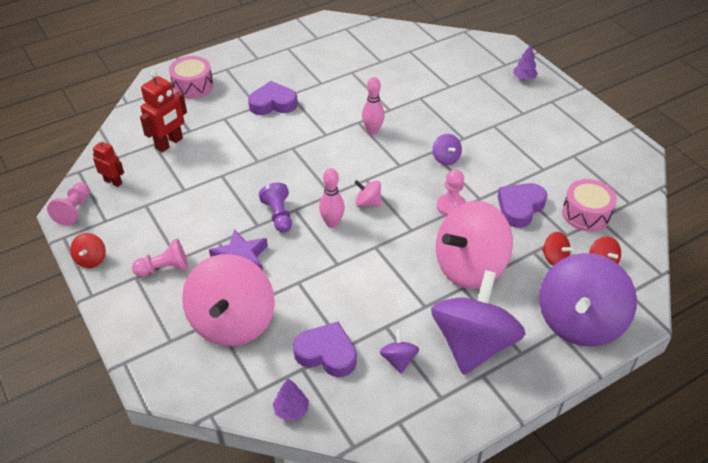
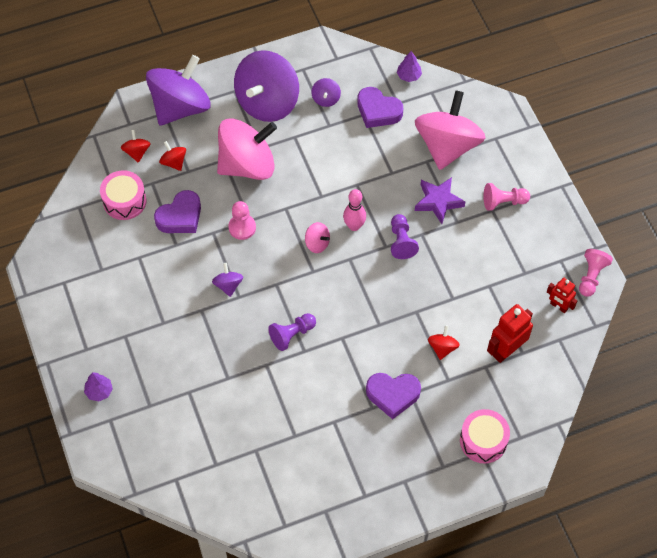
camera: 170 degrees left, 15 degrees up
(91, 259) = (567, 220): red spinning top -> red spinning top (442, 348)
(372, 131) = (292, 335): pink bowling pin -> purple pawn

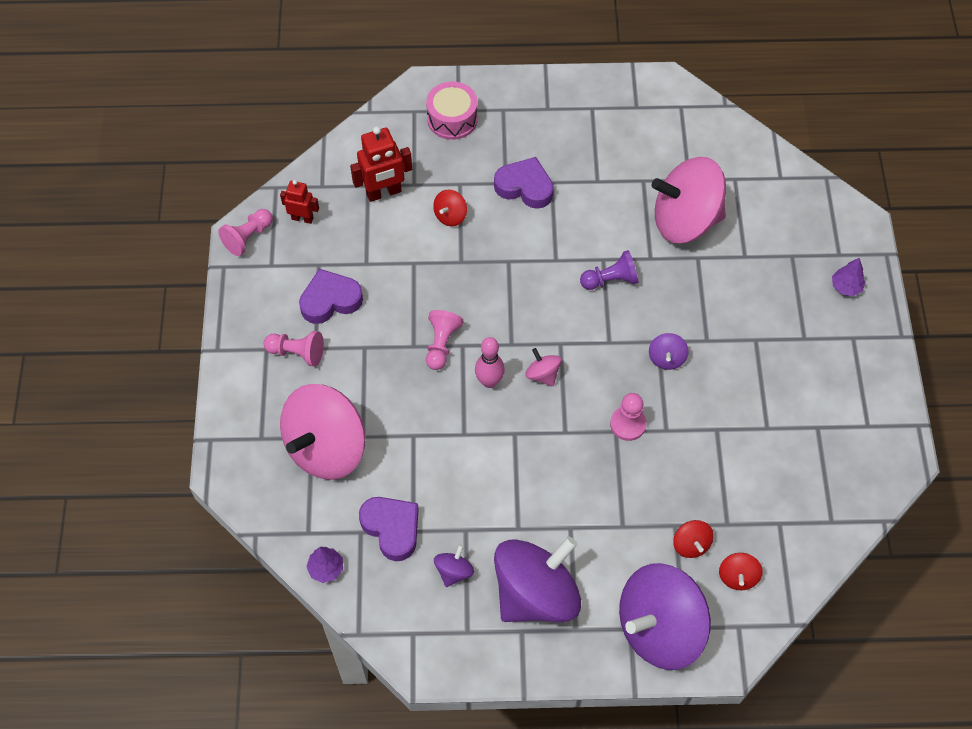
camera: 160 degrees left, 0 degrees up
(124, 201) = (769, 509): pink drum -> none
(180, 217) = (702, 464): purple heart -> purple heart (330, 300)
(247, 165) = (594, 507): pink spinning top -> pink spinning top (685, 220)
(401, 241) = (441, 344): purple pawn -> pink pawn
(438, 202) = (374, 378): purple star -> none
(558, 306) = (302, 218): red robot -> red robot turned 45 degrees counterclockwise

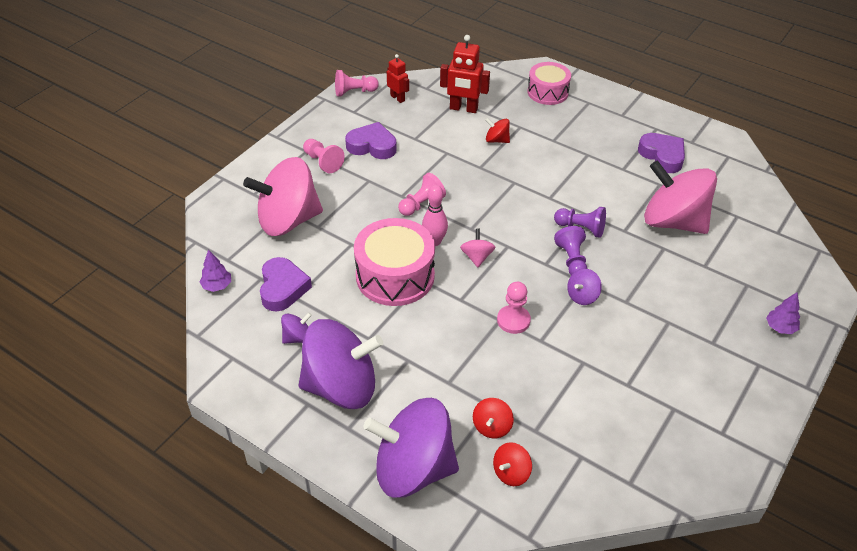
camera: 35 degrees right, 15 degrees down
(450, 216) = (496, 140): red spinning top -> red spinning top turned 45 degrees clockwise
(485, 445) = (395, 276): none -> pink drum
(525, 187) = (565, 148): purple heart -> purple heart (662, 156)
(629, 323) = (571, 260): none -> purple pawn

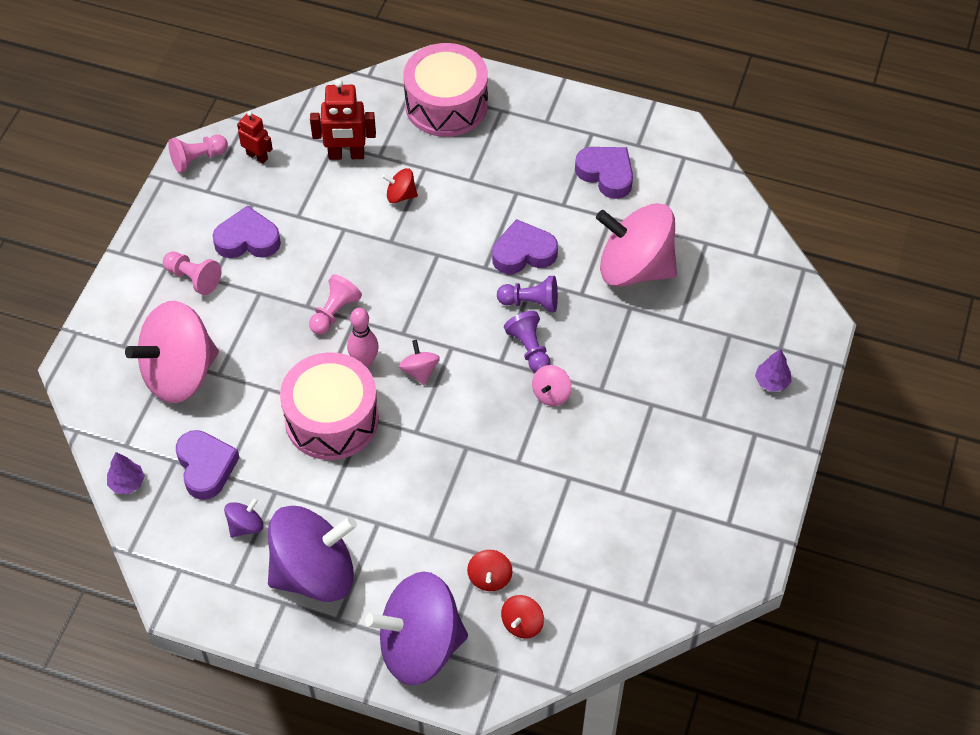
camera: 15 degrees left, 10 degrees up
(513, 320) = (481, 444): pink pawn -> none
(547, 92) = (446, 105): pink drum -> pink drum, size x1.55
(582, 296) = (551, 394): purple spinning top -> pink spinning top
(583, 194) = (523, 253): none -> purple heart

